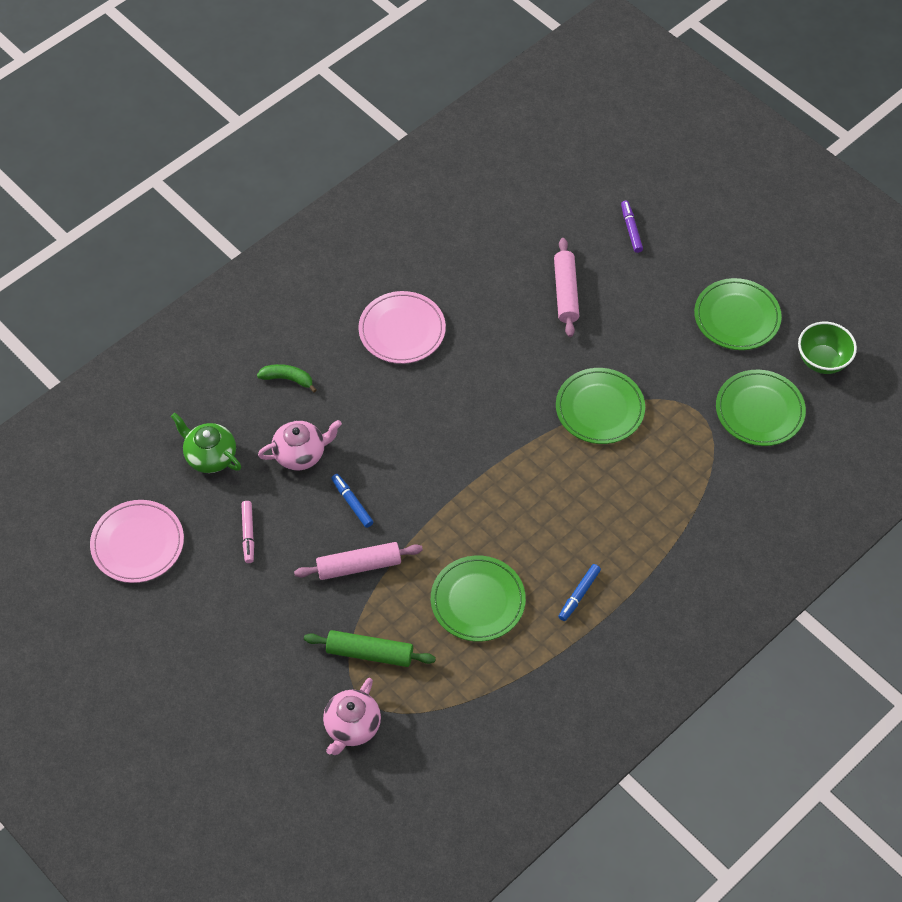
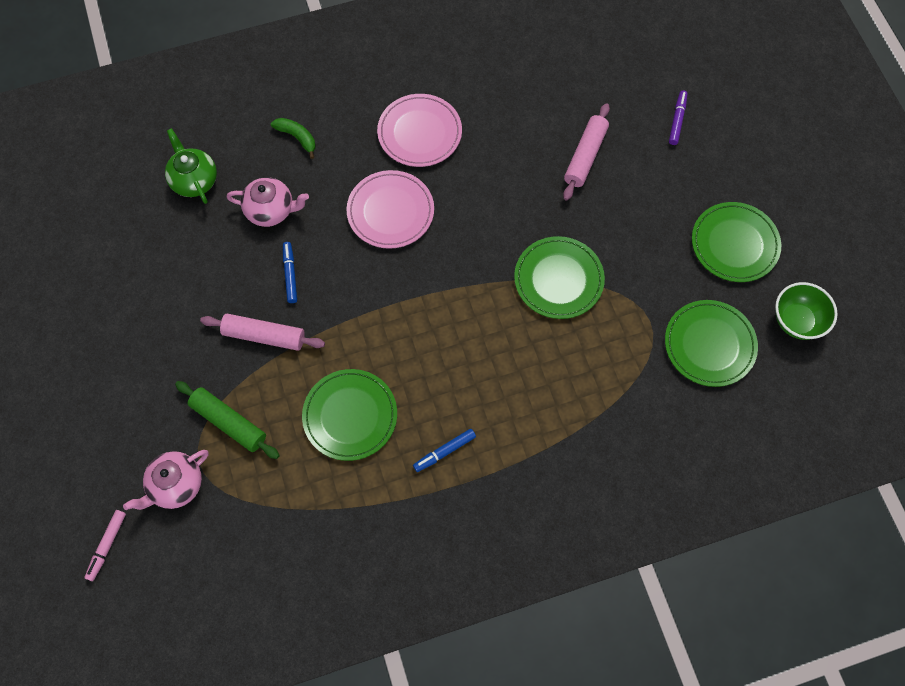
camera: 25 degrees right, 10 degrees up
(137, 544) = (92, 233): pink plate -> pink plate (390, 211)
(248, 534) = (187, 265): pink marker -> pink marker (107, 546)

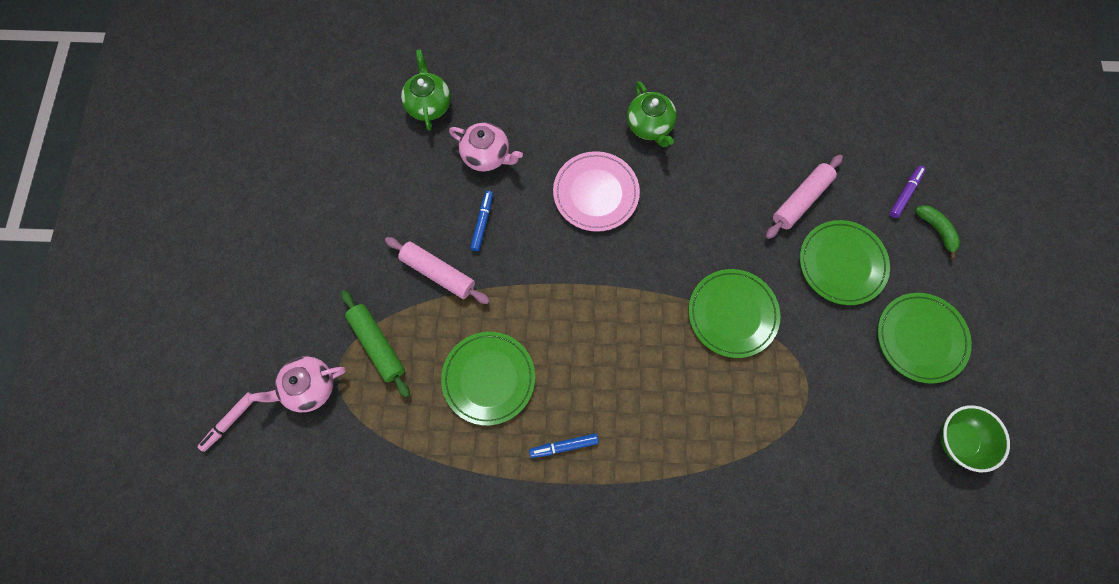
camera: 20 degrees right, 5 degrees up
(297, 137) = (535, 94): green banana -> green banana (936, 230)
(419, 133) = (649, 126): pink plate -> green teapot
(709, 345) = (860, 432): green plate -> green plate (842, 264)

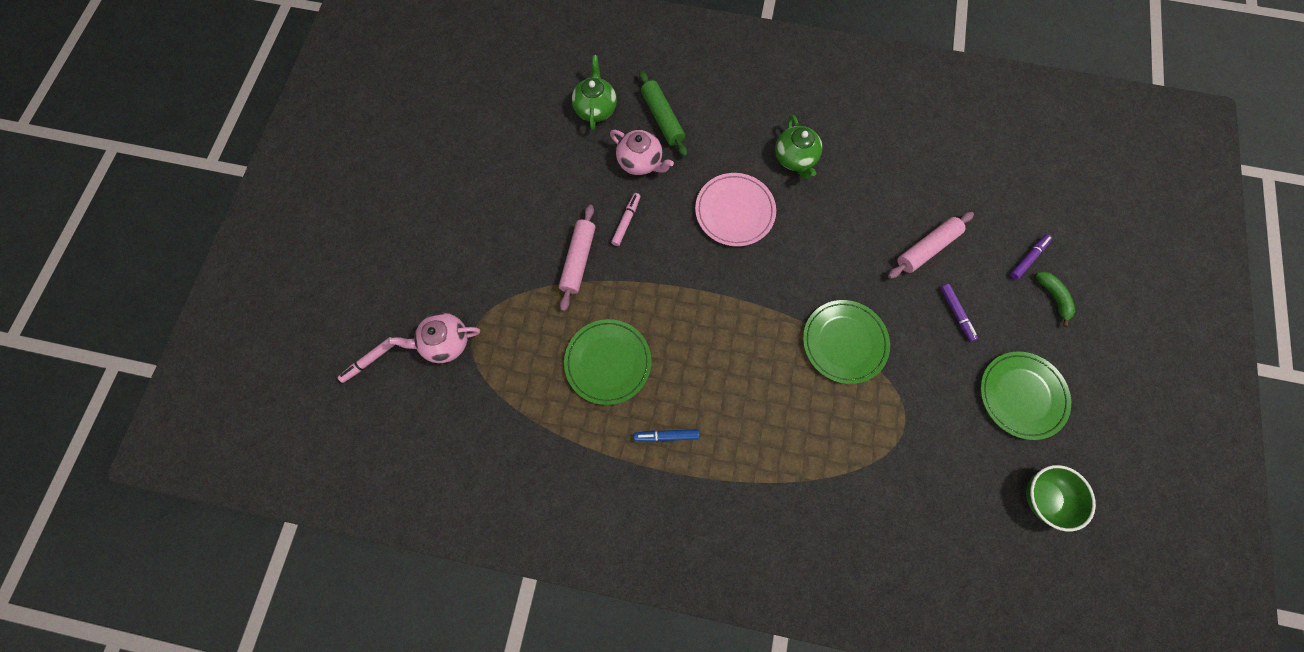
camera: 10 degrees right, 0 degrees up
(377, 344) = (513, 315): green rolling pin -> green rolling pin (662, 118)
(438, 273) = (578, 260): pink rolling pin -> pink rolling pin turned 60 degrees clockwise
(482, 222) = (626, 221): blue marker -> pink marker
(842, 264) = (956, 313): green plate -> purple marker

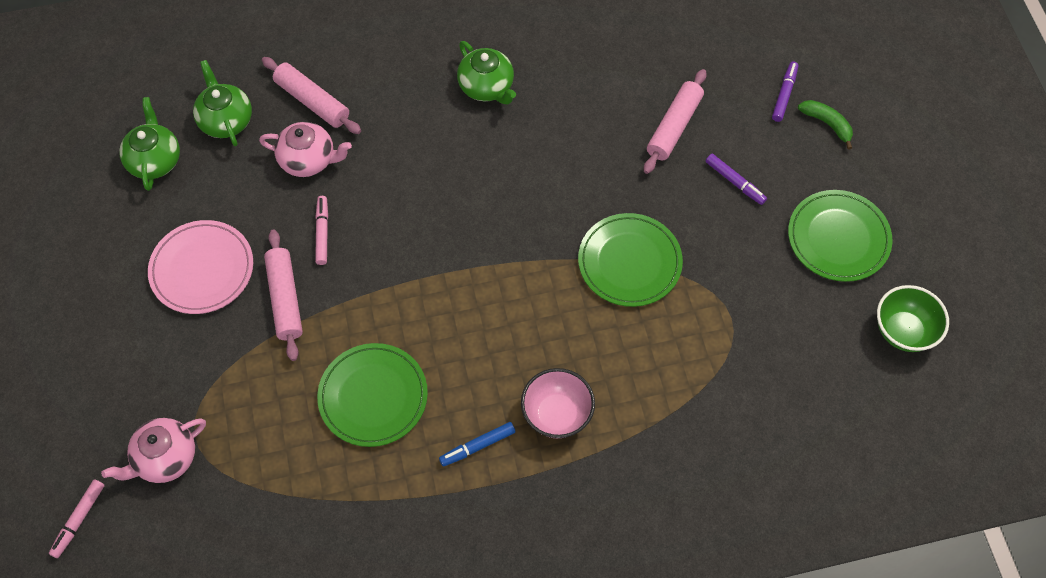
camera: 25 degrees left, 10 degrees down
(534, 118) = (155, 160): none -> green teapot
(662, 118) = (312, 101): green rolling pin -> pink rolling pin
(734, 211) = (444, 171): pink plate -> pink plate (202, 269)
(736, 438) = (557, 414): none -> pink bowl

